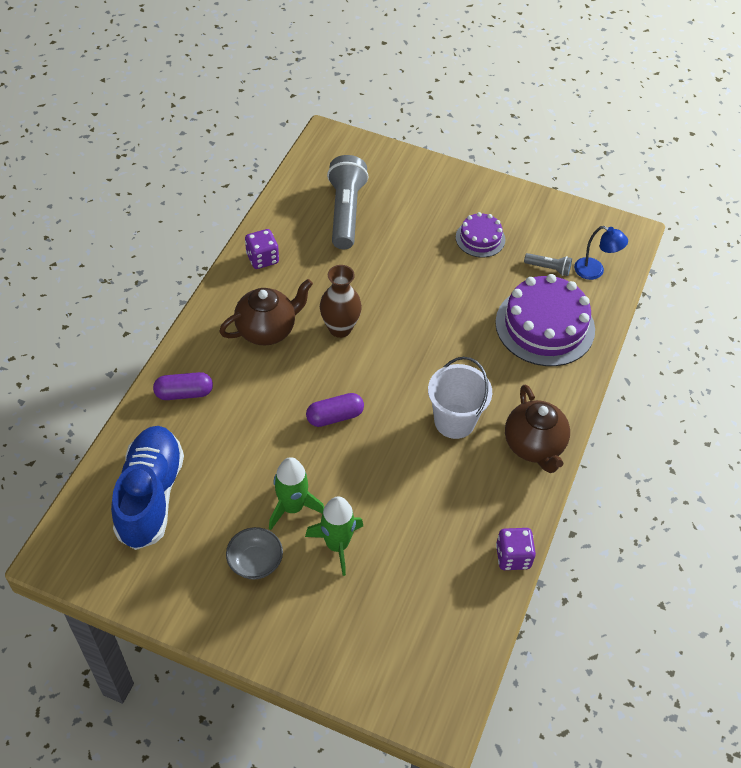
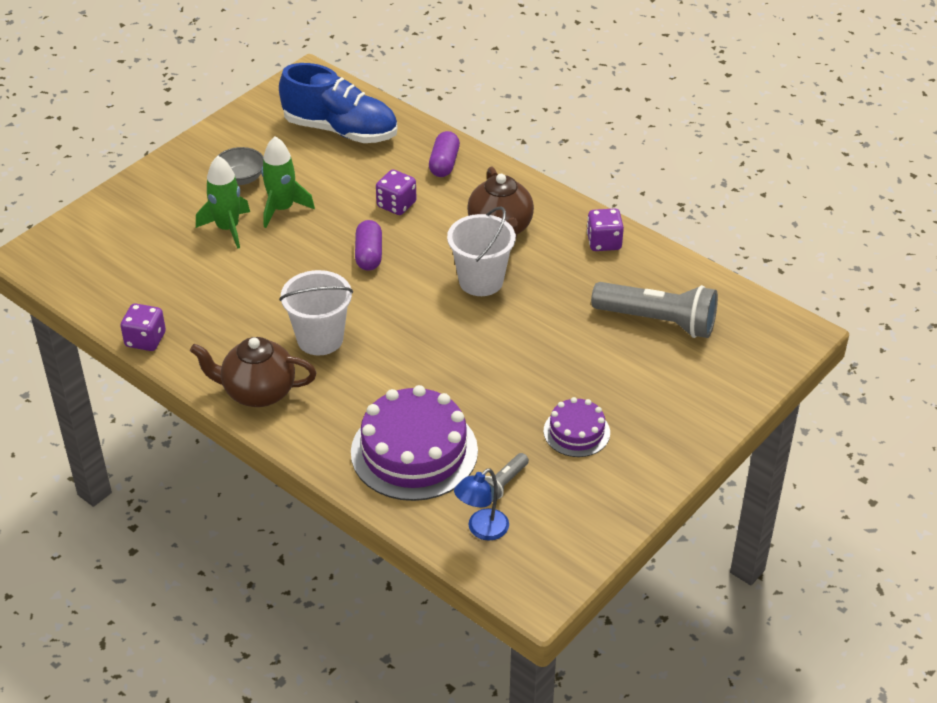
camera: 110 degrees right, 10 degrees down
(257, 415) = (396, 205): none -> purple dice
(340, 328) = (481, 281): brown vase -> white bucket

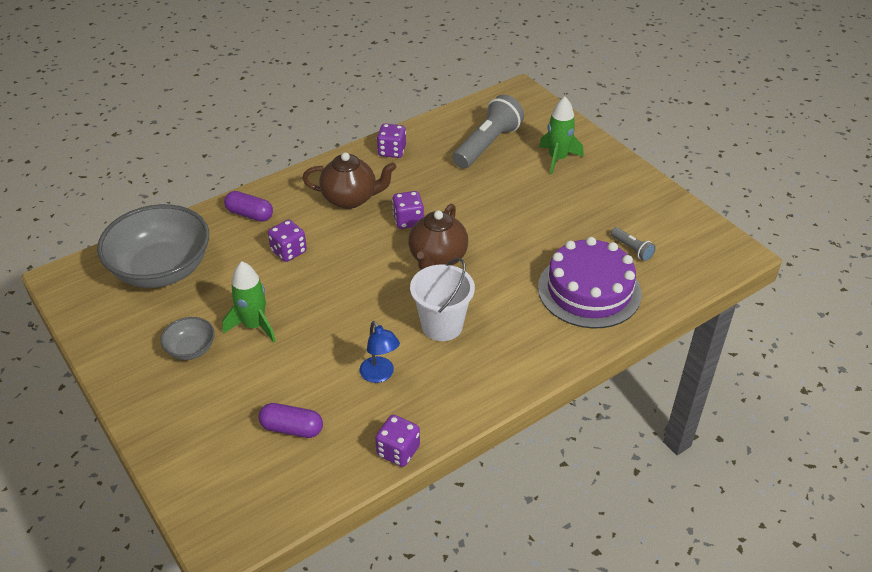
camera: 75 degrees left, 0 degrees up
(227, 228) = (262, 368): green rocket -> green rocket (557, 159)
(257, 392) = (495, 376): brown teapot -> brown teapot (437, 259)
(340, 130) = (162, 269): blue shoe -> grey bowl
(369, 255) = (346, 279): purple capsule -> purple capsule (292, 428)
(481, 281) = (408, 220): white bucket -> purple dice
(482, 530) = (676, 268): blue lamp -> blue lamp (380, 375)
(576, 432) = (587, 204): purple cake -> none

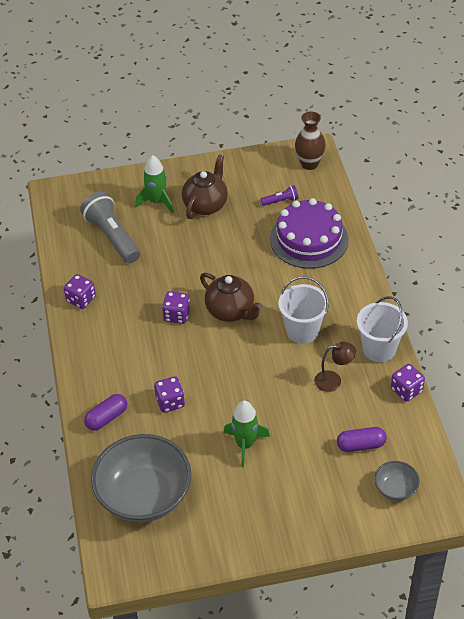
camera: 65 degrees left, 5 degrees up
(191, 349) = (251, 492): grey bowl -> grey bowl (395, 488)
(292, 428) = (361, 445): purple capsule -> purple capsule turned 45 degrees clockwise
(350, 199) = (127, 344): brown teapot -> brown teapot (206, 205)
(380, 375) = (333, 380): blue lamp -> brown lamp
(451, 405) = (379, 349): none -> white bucket
(632, 249) = (281, 201): grey flashlight -> purple flashlight
(712, 256) = (309, 164): none -> brown vase

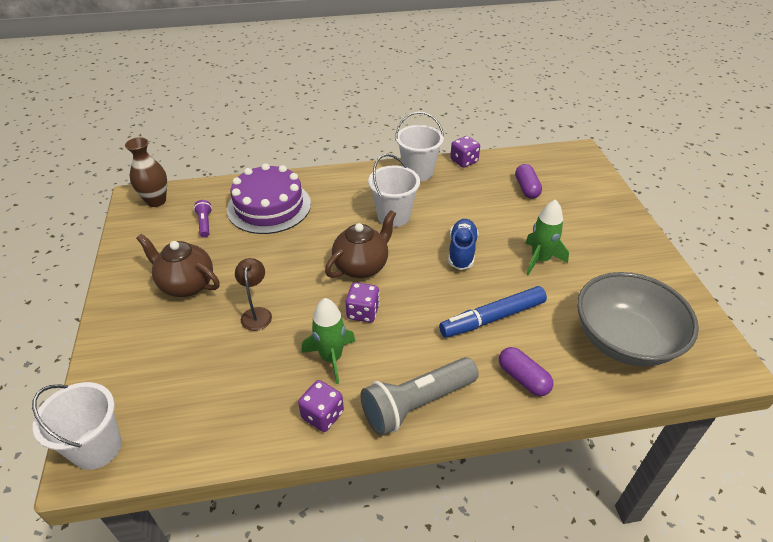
camera: 90 degrees left, 5 degrees down
(64, 194) = (97, 447): none -> white bucket
(112, 236) = (210, 381): grey flashlight -> grey flashlight (416, 404)
(157, 202) = (161, 332): green rocket -> green rocket (331, 358)
(170, 402) = (492, 318): purple dice -> blue marker
(254, 383) = (462, 251): none -> blue shoe
(333, 380) = (455, 200): brown lamp -> brown lamp (257, 313)
(395, 488) = (567, 173): grey bowl -> none

